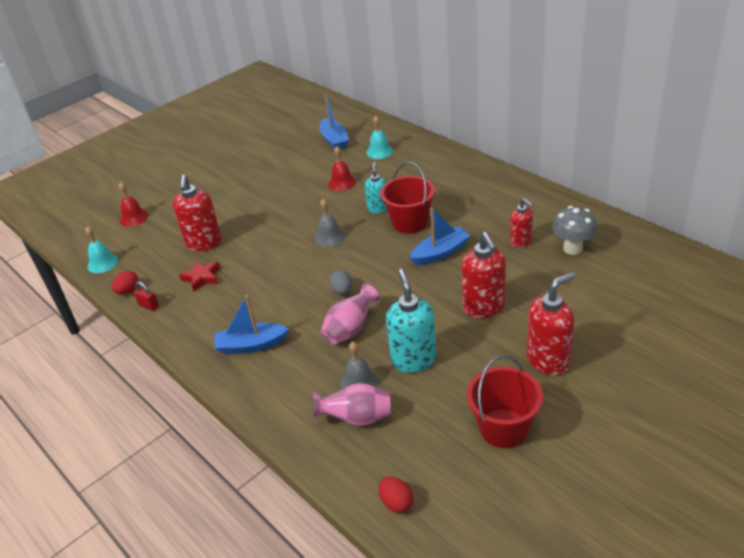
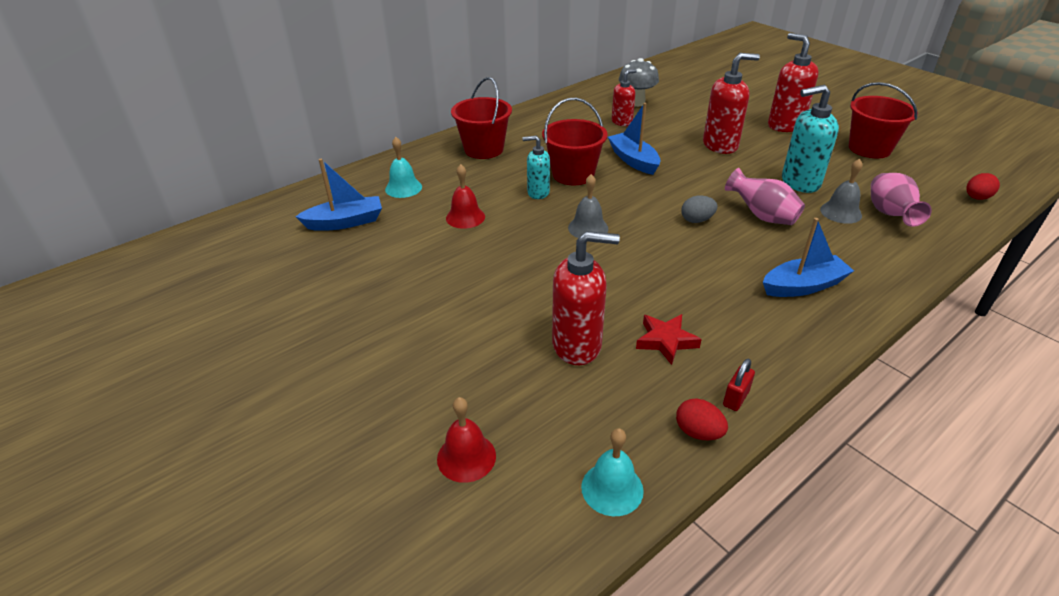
camera: 90 degrees left, 0 degrees up
(251, 345) = (803, 286): blue boat -> blue boat turned 105 degrees counterclockwise
(445, 174) = (484, 149): none -> red bucket

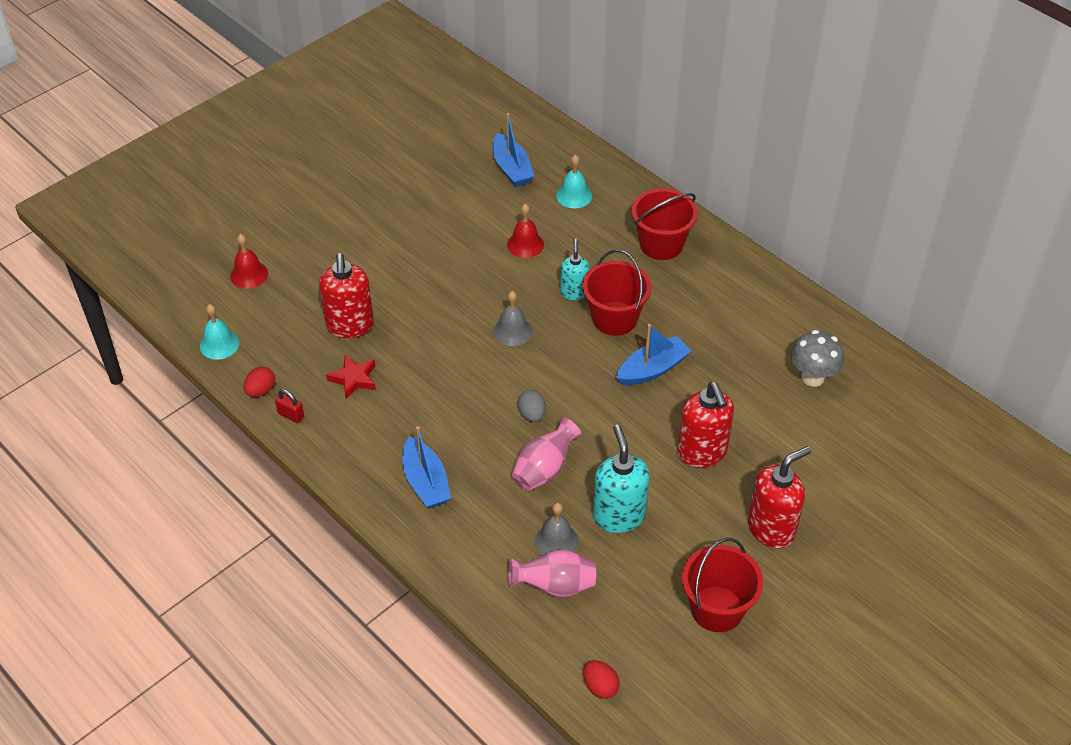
camera: 85 degrees right, 10 degrees up
(622, 122) = (751, 361): red soap dispenser -> none

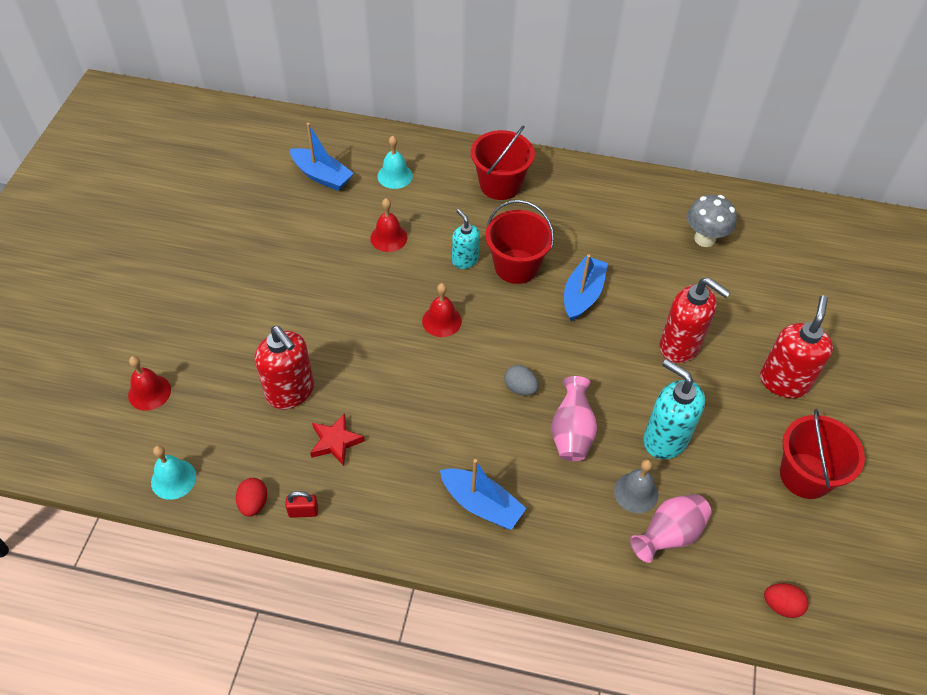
camera: 35 degrees left, 5 degrees up
(512, 331) = (442, 321): grey bell -> red bell

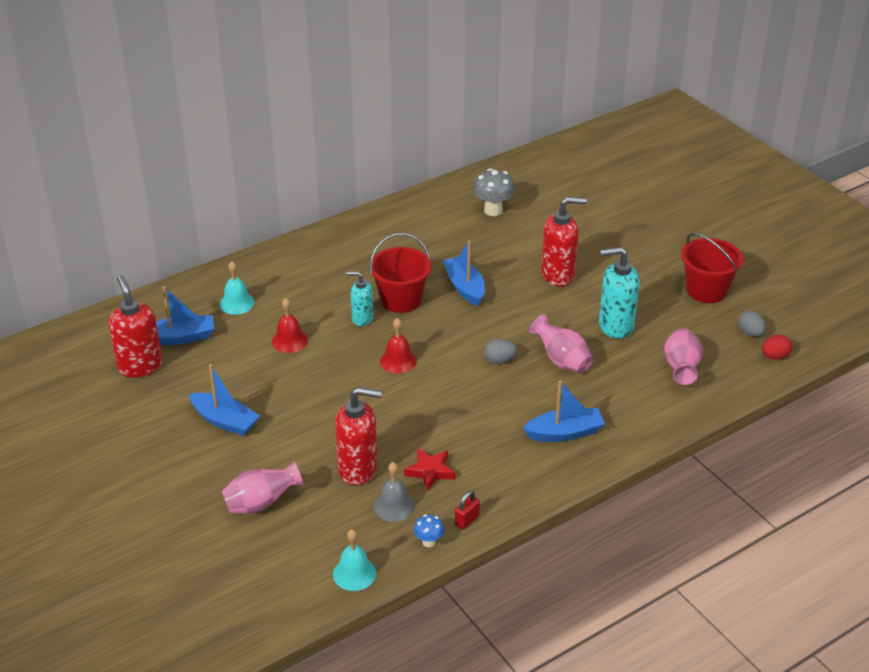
camera: 45 degrees left, 15 degrees down
(149, 392) = (257, 544): red bell -> none
(195, 361) = (261, 503): none -> pink vase
(253, 503) = (429, 542): red egg -> blue mushroom
(261, 270) = (225, 421): none -> blue boat
(500, 185) = (321, 262): red bucket -> none
(636, 492) = (637, 362): grey bell -> grey bell (394, 506)
(784, 381) = (636, 254): red soap dispenser -> red soap dispenser (140, 366)
(790, 558) = (750, 333): none -> grey egg

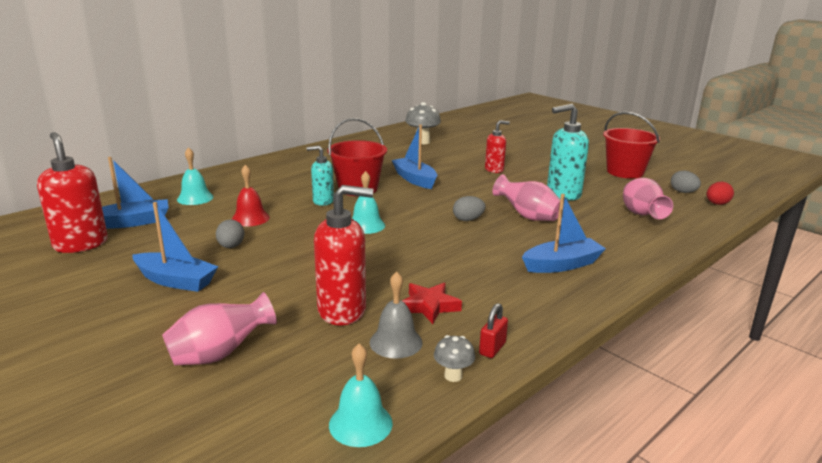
camera: 10 degrees left, 15 degrees down
(271, 381) = (231, 246): none -> grey egg
(398, 361) = (366, 225): red bell -> turquoise bell
(429, 542) = (453, 376): blue mushroom -> grey mushroom
(558, 275) = (494, 170): red soap dispenser -> red soap dispenser, size x0.61

